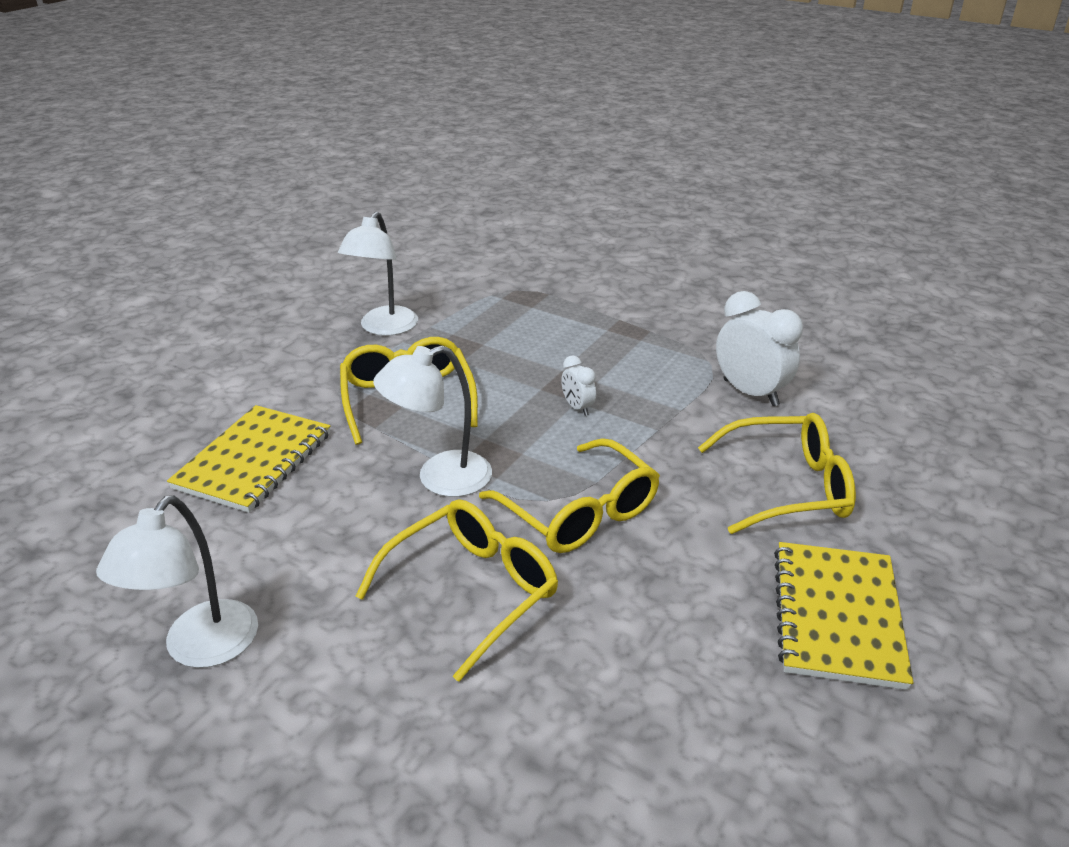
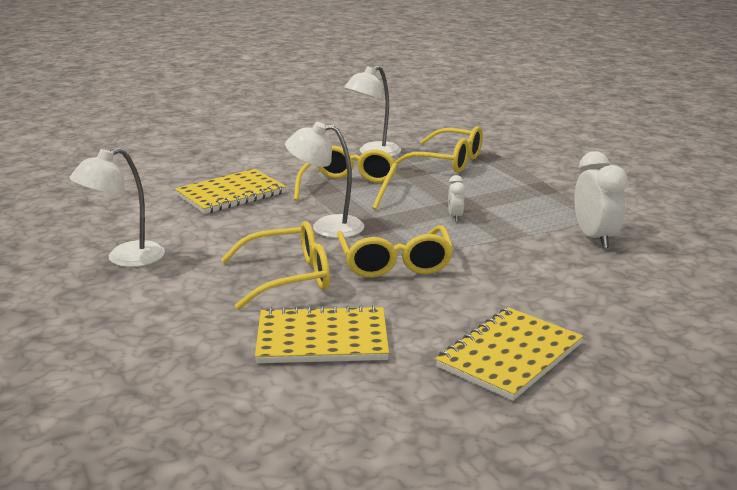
camera: 30 degrees right, 10 degrees down
(614, 686) = (322, 339): none -> yellow notebook
(788, 487) = (558, 289): yellow glasses -> yellow glasses (448, 161)

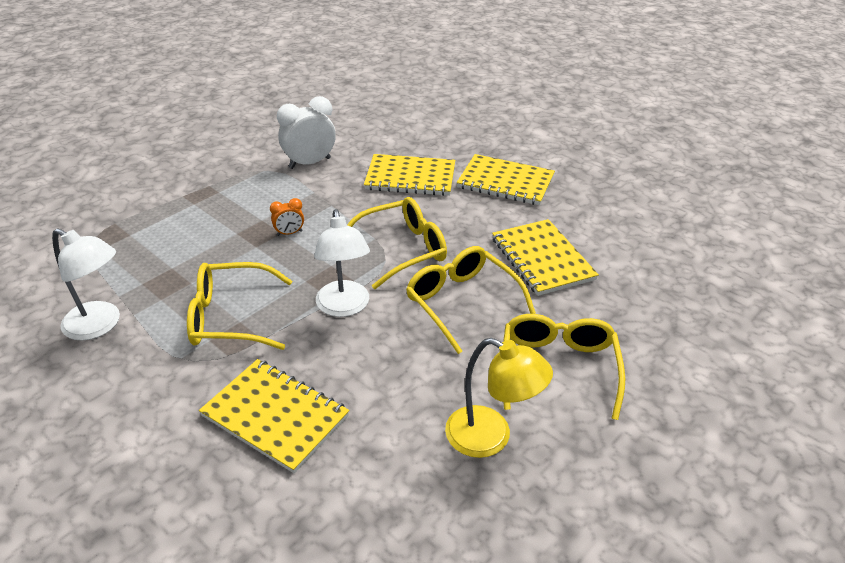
camera: 110 degrees left, 15 degrees up
(125, 259) = (490, 437): white lamp -> yellow lamp
(448, 161) = (130, 260): yellow glasses -> yellow glasses (558, 368)
(455, 216) = (289, 233): white clock -> orange clock
(543, 290) = (410, 177): none -> yellow notebook

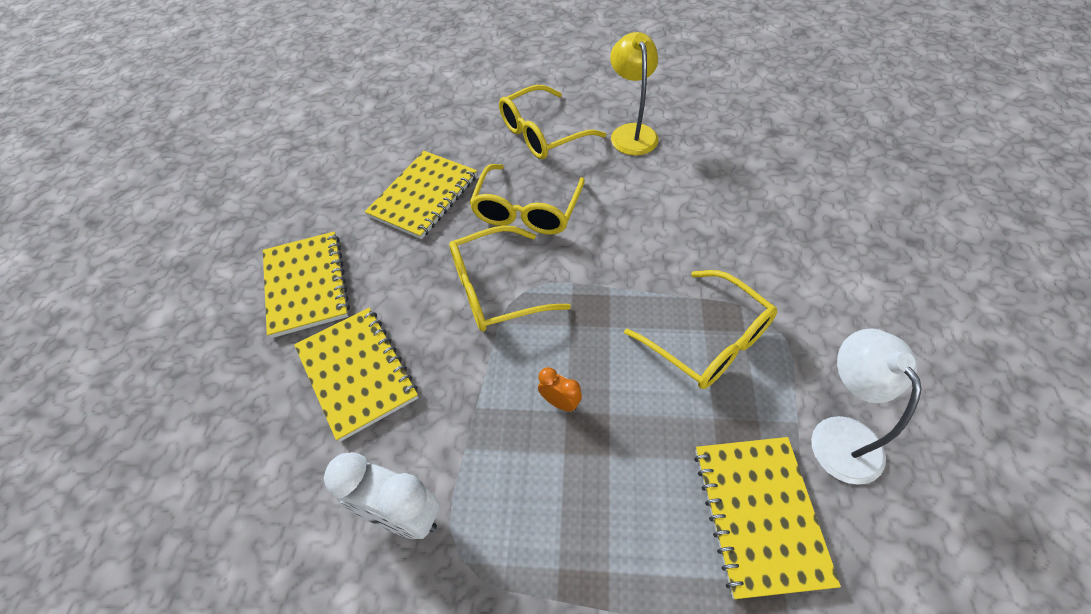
camera: 125 degrees left, 15 degrees up
(275, 416) = (744, 231): yellow notebook -> yellow notebook (759, 515)
(344, 307) = (610, 274): white lamp -> none
(403, 249) = (495, 289): yellow glasses -> yellow glasses turned 45 degrees counterclockwise

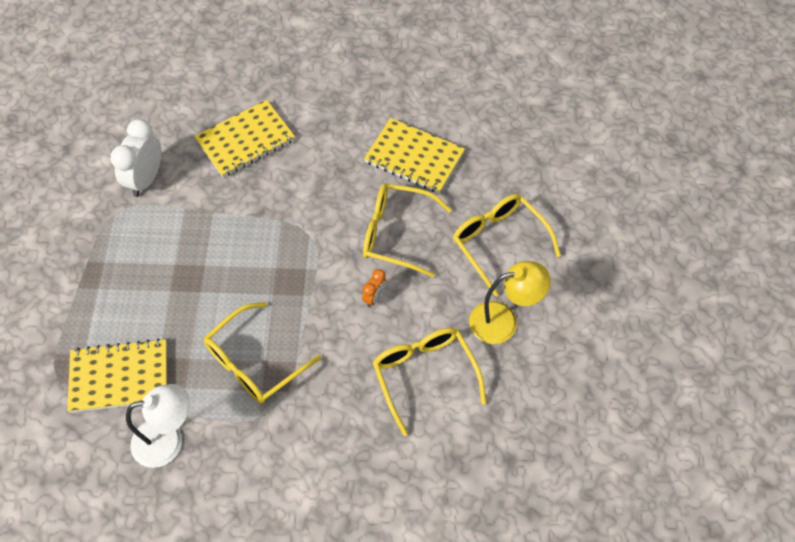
camera: 85 degrees right, 5 degrees up
(306, 285) = (322, 97): yellow notebook -> none
(495, 289) = (312, 216): yellow glasses -> yellow glasses (424, 375)
(560, 402) = (211, 261): orange clock -> orange clock (374, 297)

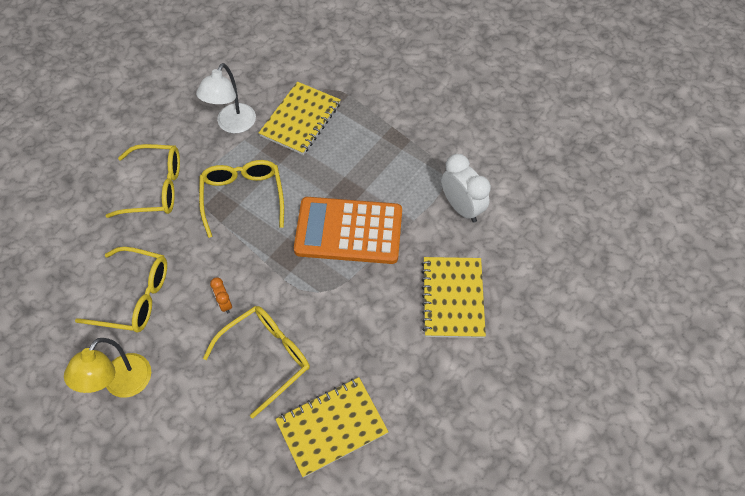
camera: 125 degrees right, 0 degrees up
(231, 249) = (348, 231): none -> orange calculator
(498, 242) = (189, 436): yellow glasses -> yellow glasses (156, 188)

